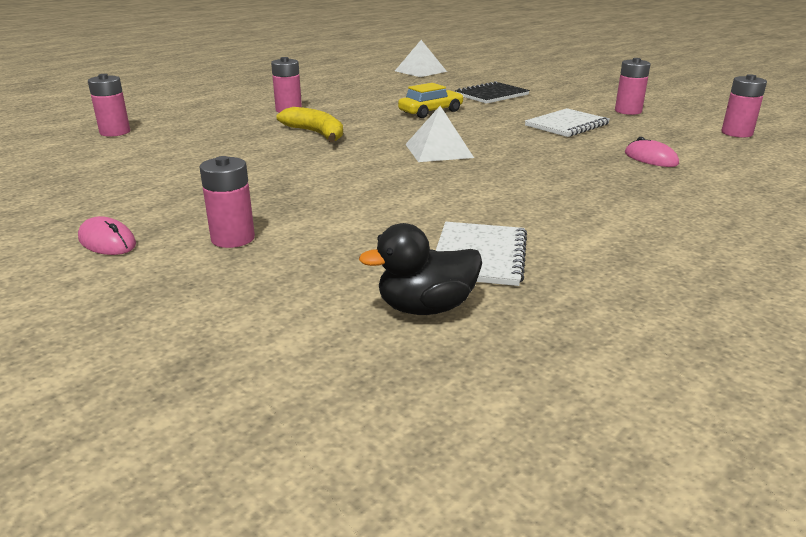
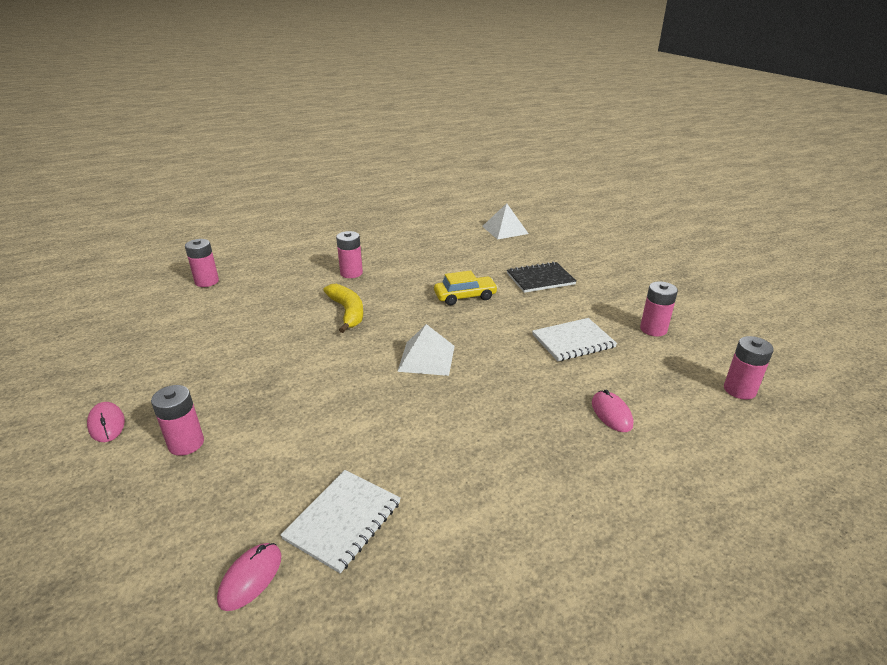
camera: 20 degrees right, 5 degrees up
(426, 308) = (250, 577): black duck -> pink mouse

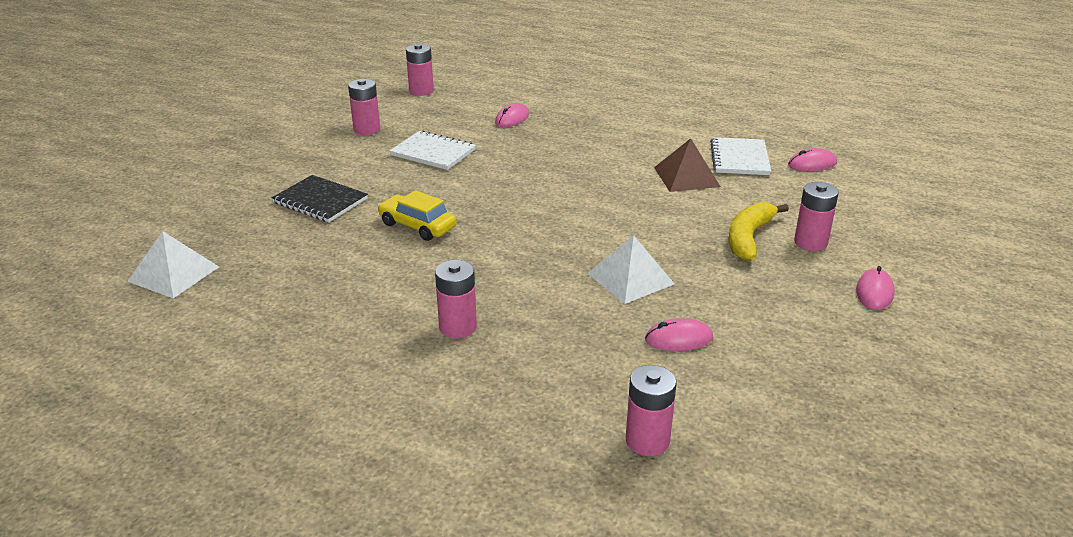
camera: 130 degrees left, 0 degrees up
(231, 322) = (678, 339): none -> pink mouse
(343, 520) = (740, 158): white notebook -> white notebook turned 75 degrees counterclockwise
(347, 312) = (546, 277): yellow banana -> yellow banana (749, 238)
(364, 450) = (686, 177): none -> brown pyramid
(427, 358) = (554, 200): white pyramid -> white pyramid (630, 278)

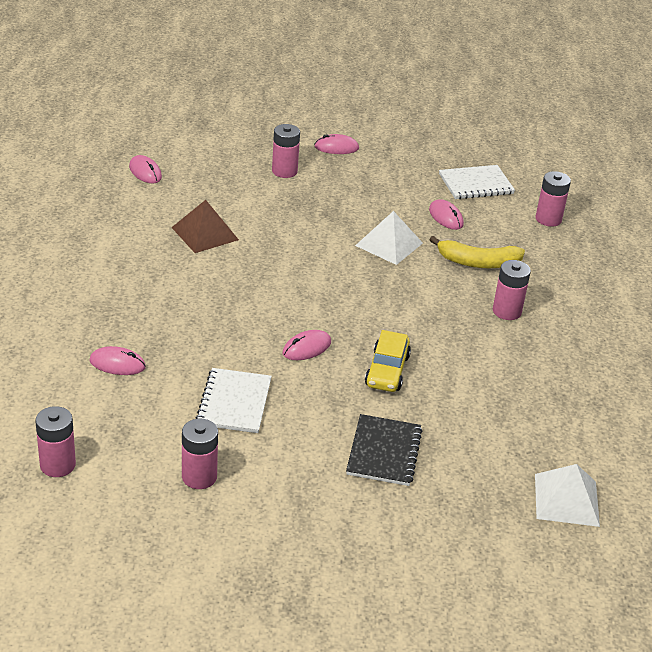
camera: 115 degrees left, 5 degrees up
(478, 194) = (306, 348): none -> pink mouse
(740, 158) = (152, 208): white notebook -> white notebook (476, 184)
(749, 238) = (295, 197): yellow banana -> yellow banana (478, 262)

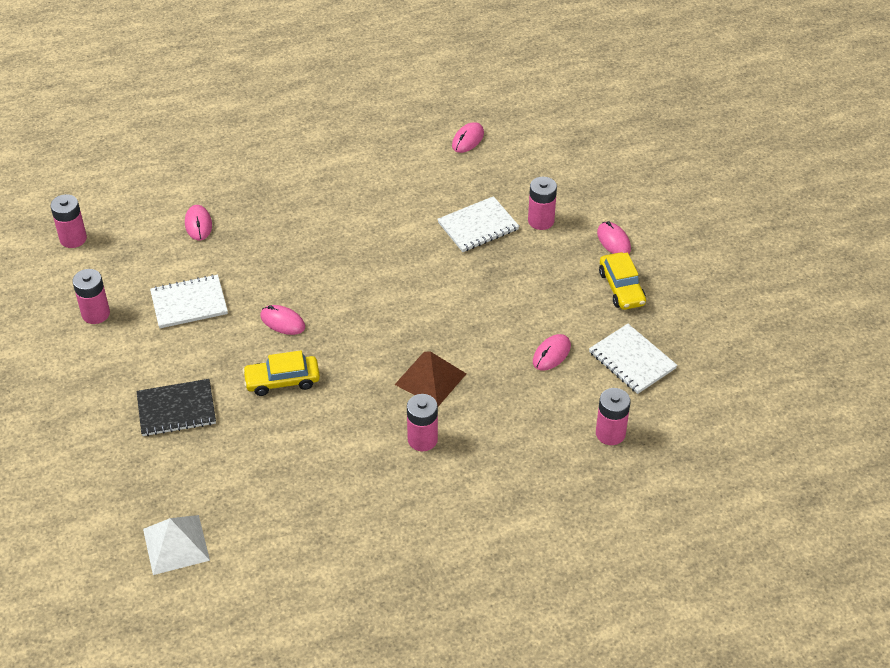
camera: 70 degrees right, 10 degrees up
(205, 233) = (402, 207): brown pyramid -> brown pyramid (430, 379)
(264, 203) = (478, 226): none -> white notebook
(389, 244) = (473, 327): white pyramid -> none
(393, 162) = (621, 288): none -> yellow car
(478, 262) = (489, 398): yellow banana -> none

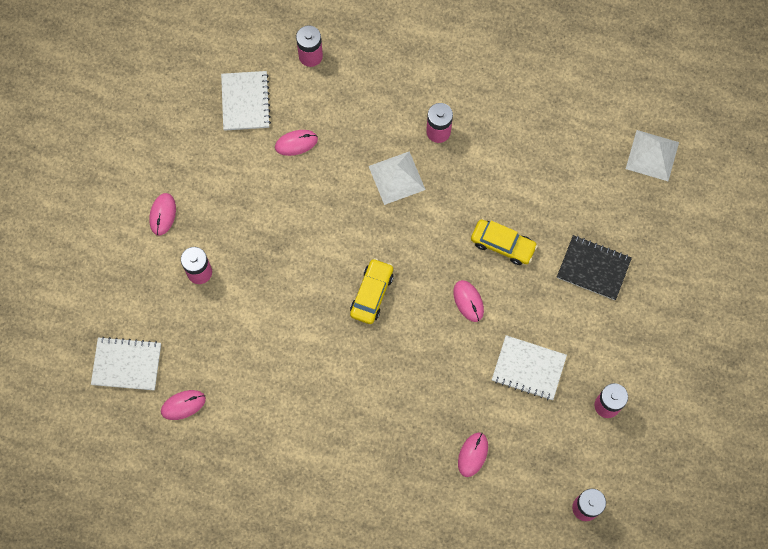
camera: 145 degrees left, 25 degrees up
(430, 379) = (396, 177): brown pyramid -> white pyramid
(478, 226) = (252, 300): white notebook -> white notebook (126, 364)
(621, 288) = (197, 167): yellow car -> yellow car (372, 294)

